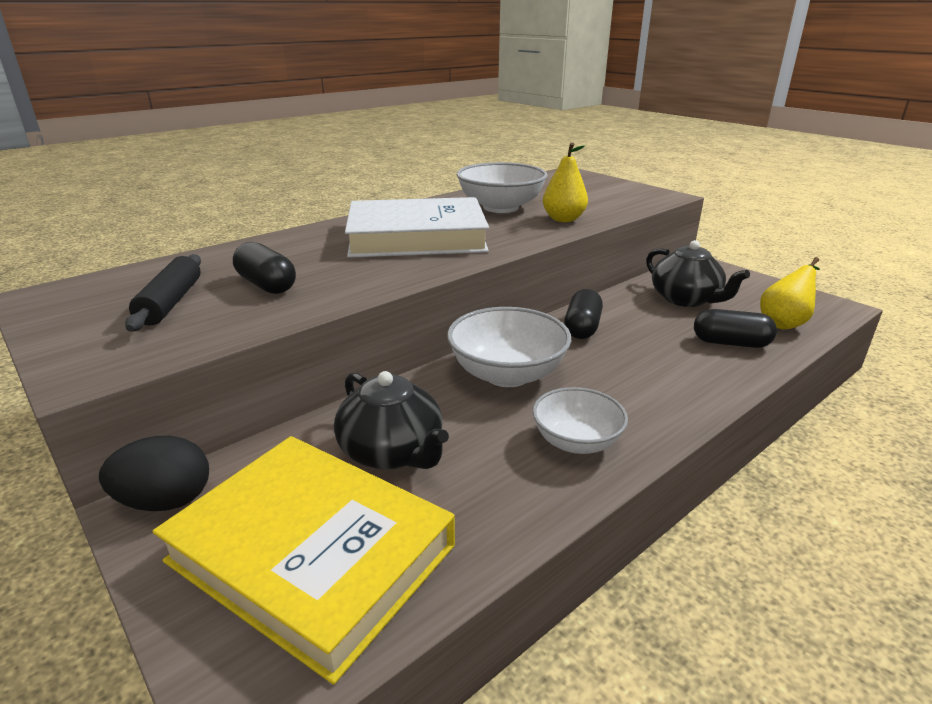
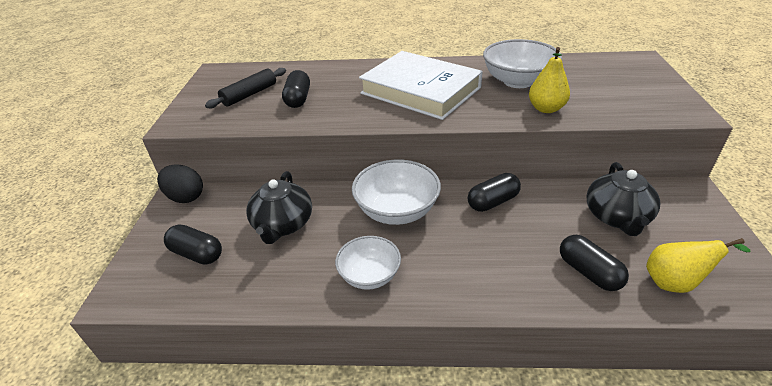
camera: 45 degrees right, 10 degrees up
(311, 553) = (197, 254): yellow book -> black capsule

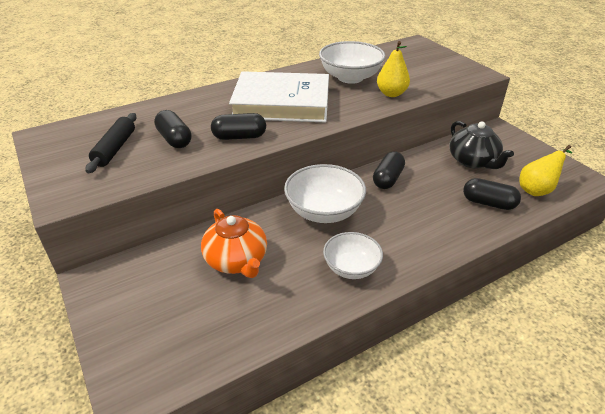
camera: 35 degrees left, 0 degrees up
(185, 197) = (104, 276): black egg -> none
(197, 254) = (177, 319): black capsule -> black capsule (239, 137)
(283, 225) = (236, 260): black teapot -> orange teapot

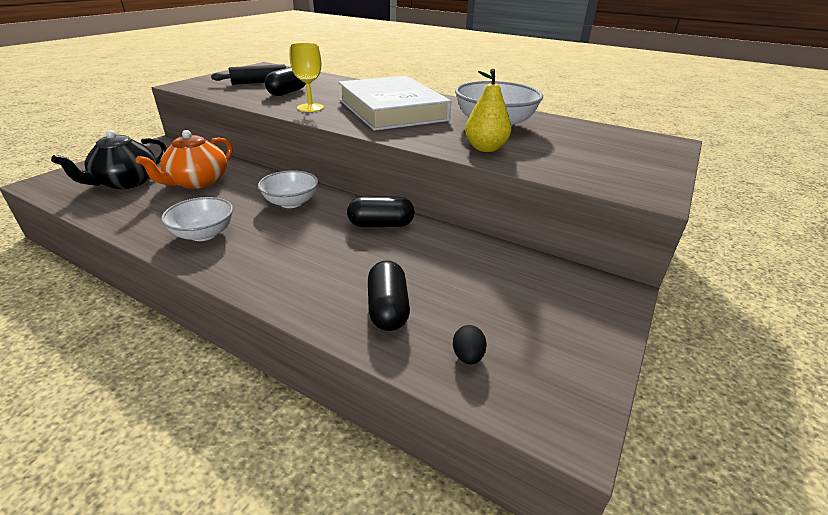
camera: 60 degrees right, 5 degrees down
(239, 137) = (310, 108): black capsule -> yellow goblet
(324, 211) = (291, 202): white bowl -> white bowl, size x0.65
(473, 161) = (487, 280): black teapot -> black teapot (126, 182)
(537, 190) = (468, 356): yellow pear -> black egg

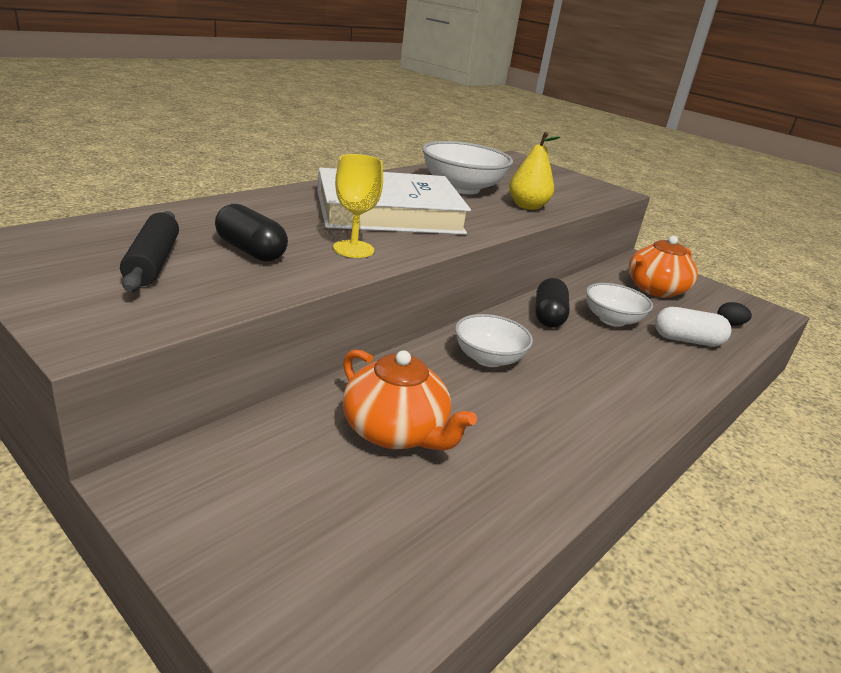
camera: 80 degrees left, 5 degrees down
(126, 182) = (366, 519): black teapot -> none
(204, 234) = (570, 428): white bowl -> white bowl (612, 320)
(388, 309) = (687, 340): black capsule -> white capsule
(519, 295) = (654, 289): none -> orange teapot

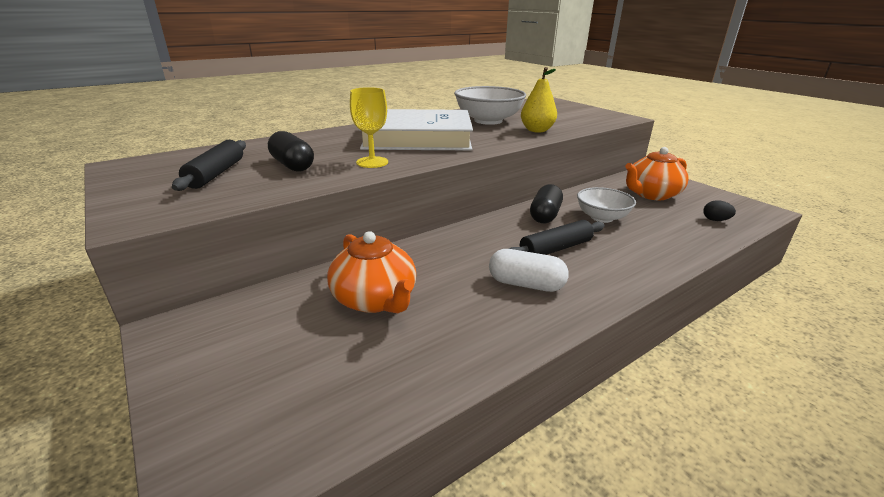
camera: 15 degrees right, 0 degrees up
(488, 358) = (478, 246): white bowl -> none
(576, 361) = (555, 249): none -> black rolling pin
(687, 340) = (668, 233): white capsule -> white capsule (526, 284)

